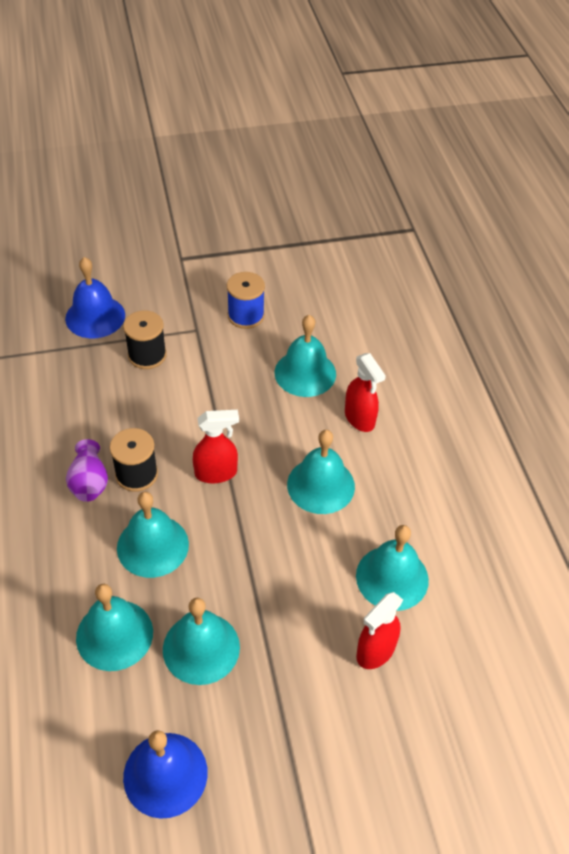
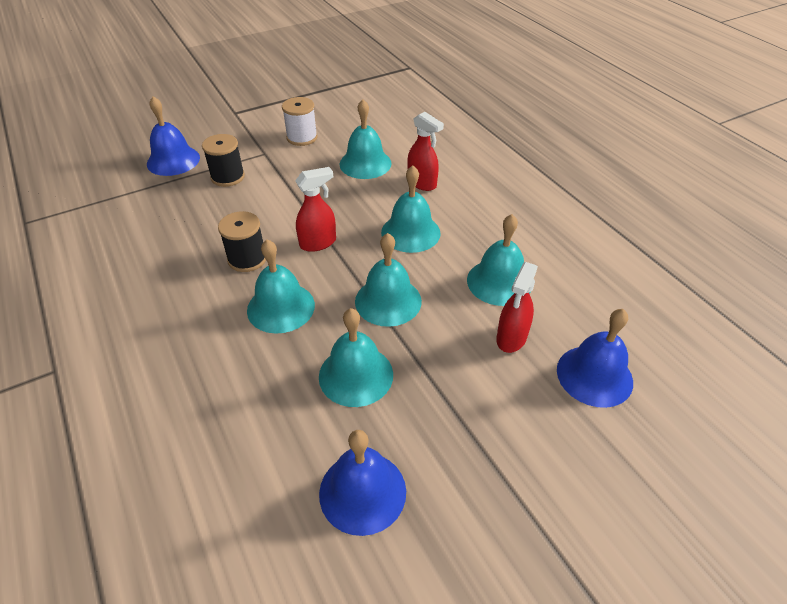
camera: 15 degrees left, 5 degrees down
(89, 482) = (205, 274): purple vase -> none
(114, 634) = (269, 385): turquoise bell -> turquoise bell (388, 301)
(246, 315) = (302, 137): blue spool -> white spool
(443, 721) = (594, 375): none -> blue bell

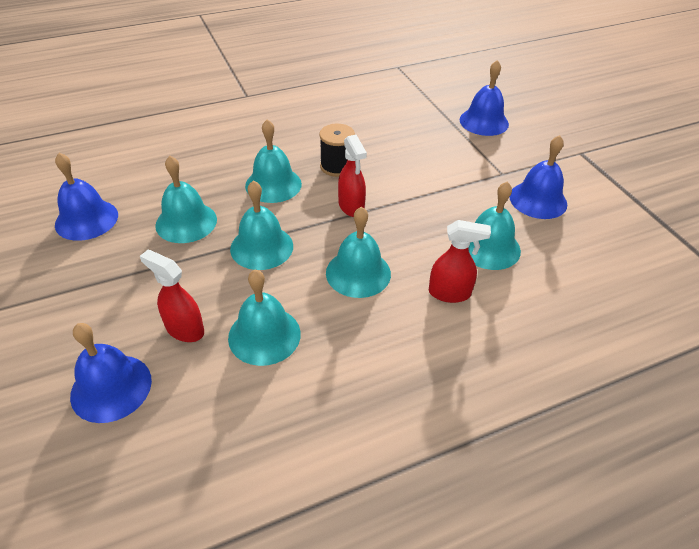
camera: 95 degrees right, 0 degrees up
(228, 177) = (458, 152): black spool -> none
(302, 137) = (538, 200): white spool -> blue bell
(422, 183) = (450, 293): red spray bottle -> red spray bottle turned 135 degrees counterclockwise

